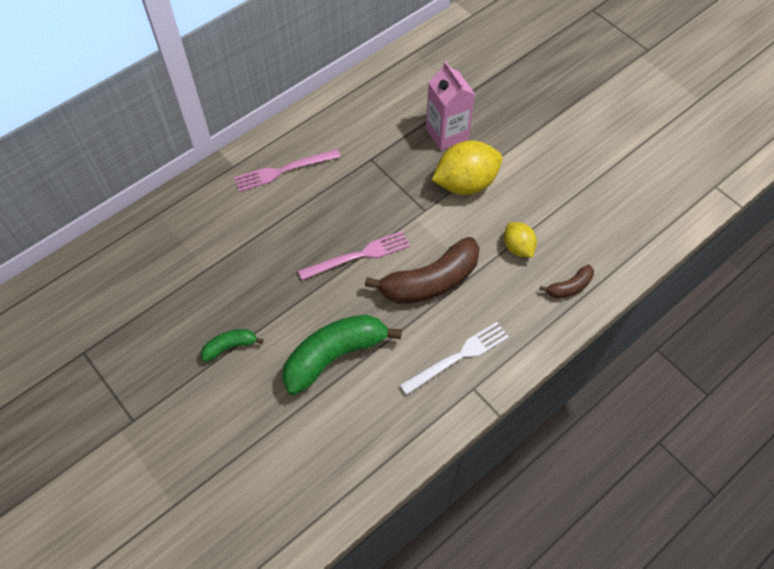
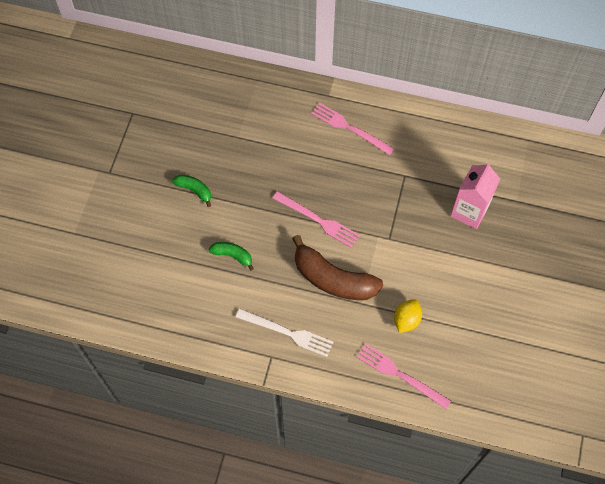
camera: 55 degrees right, 5 degrees up
(334, 356) = (232, 255): green banana -> green banana, size x0.49
(465, 183) = (434, 251): yellow lemon -> none
(569, 287) = (400, 375): brown banana -> pink fork

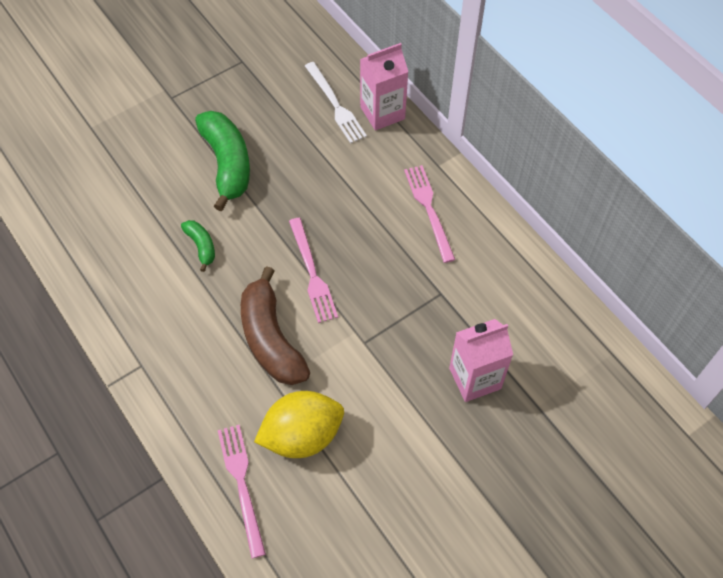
camera: 40 degrees right, 5 degrees down
(194, 190) = (227, 164): green banana -> green banana, size x2.03
(261, 85) = (382, 113): none -> pink carton
(287, 333) = (178, 355): white fork -> white fork (335, 105)
(406, 320) = (302, 435): yellow lemon -> yellow lemon, size x1.78

